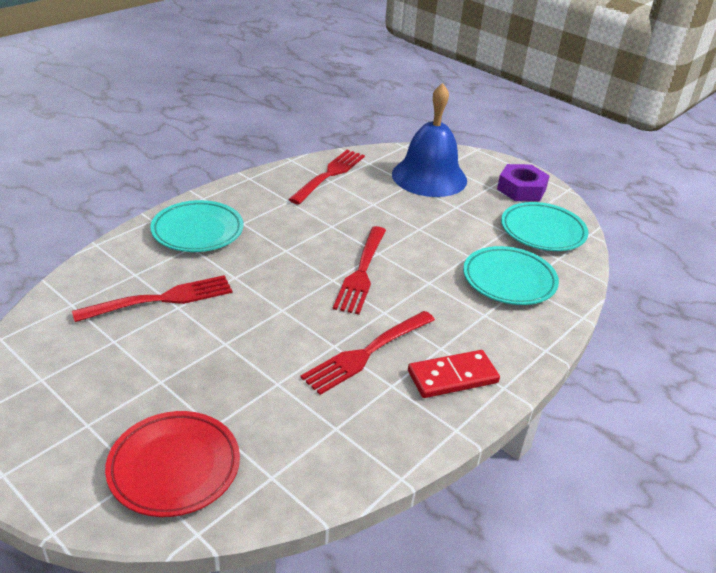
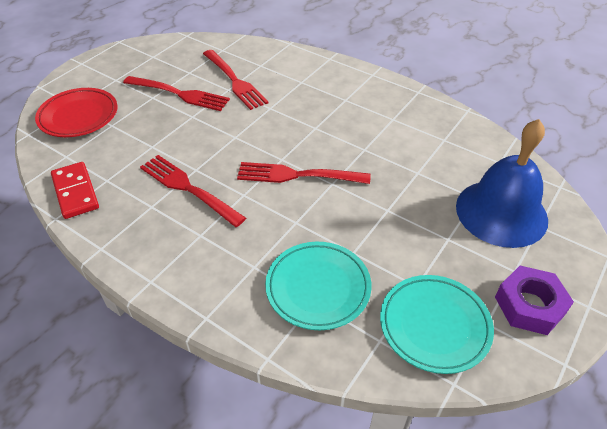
camera: 85 degrees right, 10 degrees up
(197, 231) = (323, 80): turquoise plate -> none
(329, 175) = (454, 137): red fork -> red fork (178, 94)
(452, 377) = (162, 244): red domino -> red domino (75, 192)

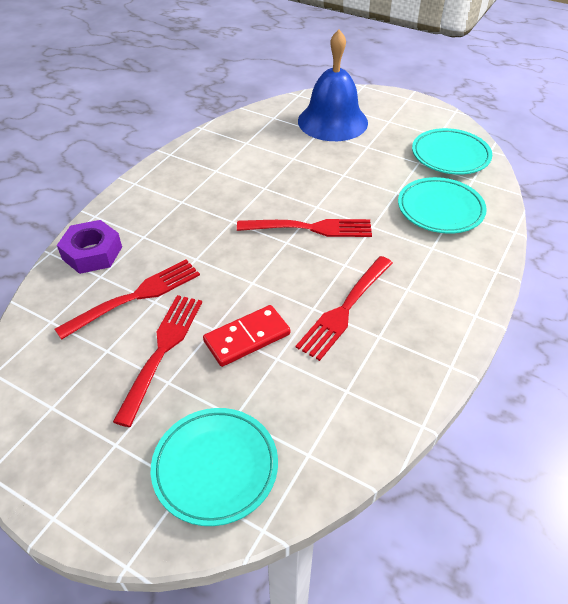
camera: 95 degrees left, 0 degrees up
(75, 192) = (374, 418): red domino -> red domino (247, 338)
(78, 116) = (215, 468): red plate -> turquoise plate
(298, 175) = (309, 228): red fork -> red fork turned 90 degrees counterclockwise
(529, 305) = (416, 118): purple nut -> purple nut (92, 253)

